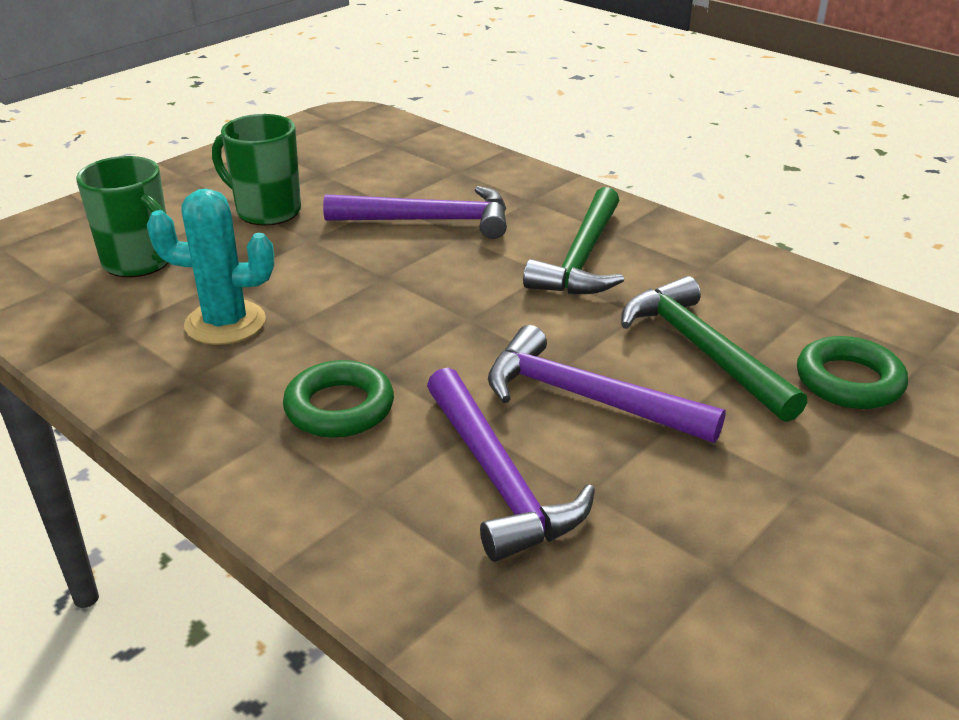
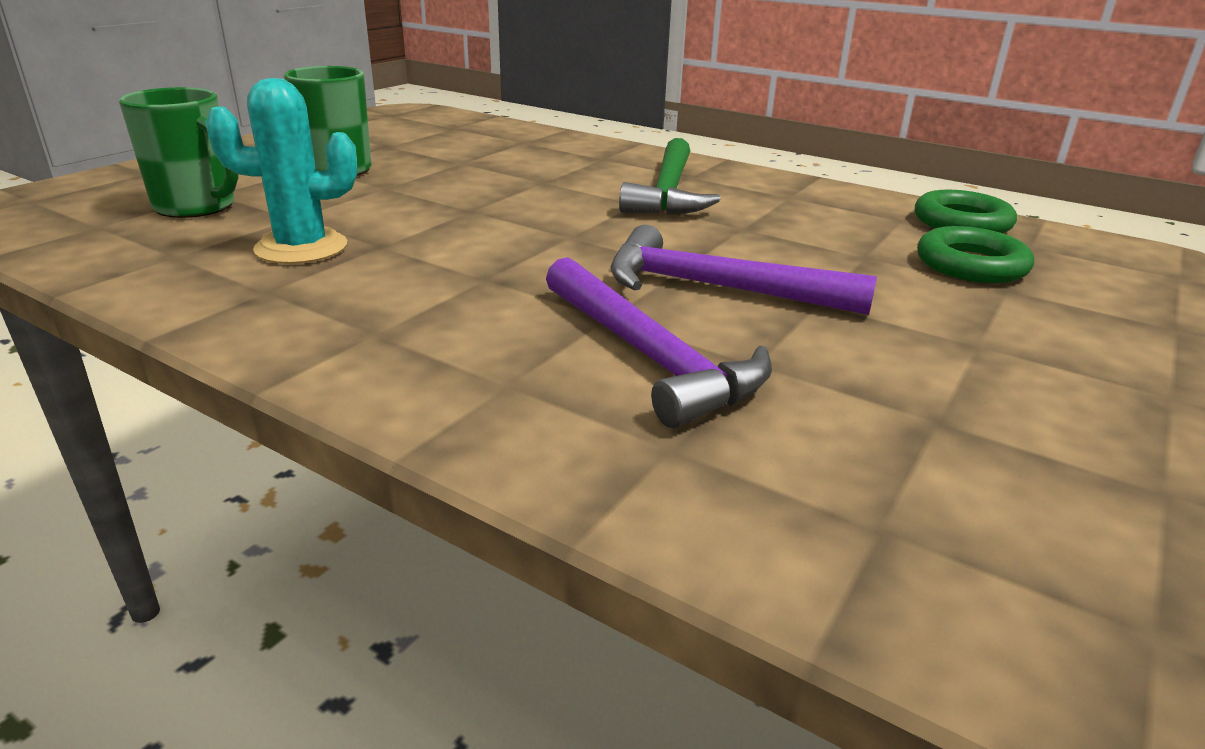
camera: 10 degrees left, 5 degrees down
(339, 407) = (447, 307): green ring -> green ring (961, 223)
(430, 221) = (507, 172): purple hammer -> none
(702, 350) = (817, 249): green hammer -> none

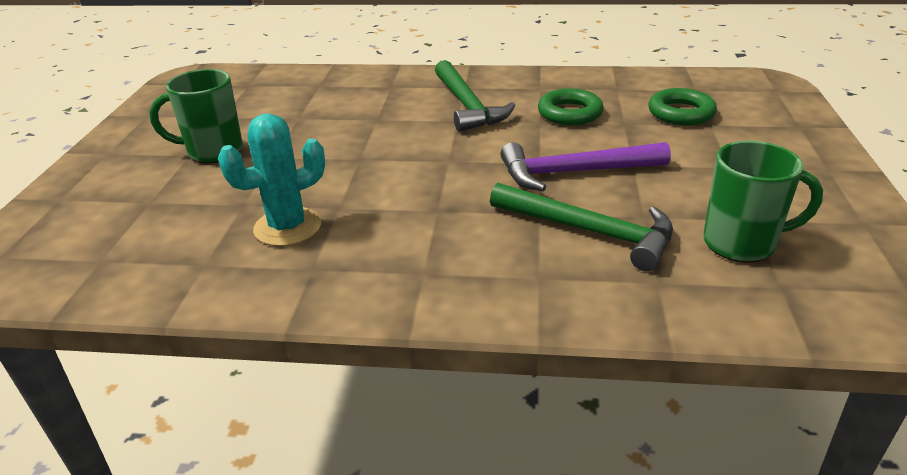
camera: 25 degrees left, 5 degrees up
(197, 207) = (156, 218): green mug -> green mug (741, 243)
(649, 356) = (590, 232): purple hammer -> green hammer
(961, 223) = (649, 82): green ring -> green ring (569, 113)

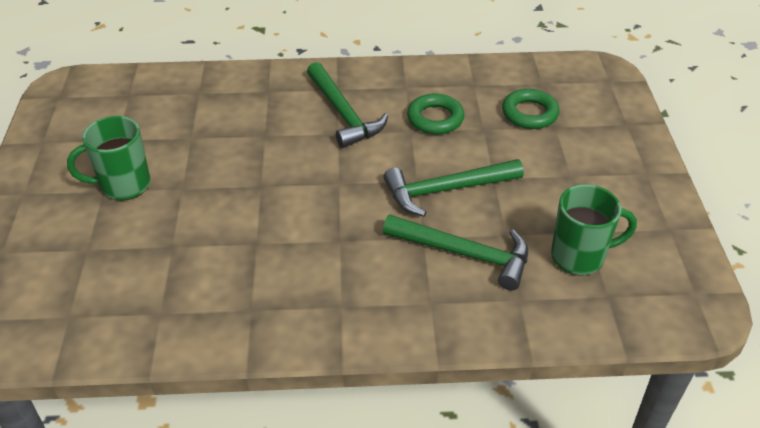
camera: 10 degrees left, 10 degrees up
(287, 227) = (218, 268): turquoise cactus -> none
(574, 172) = (446, 190): purple hammer -> green hammer

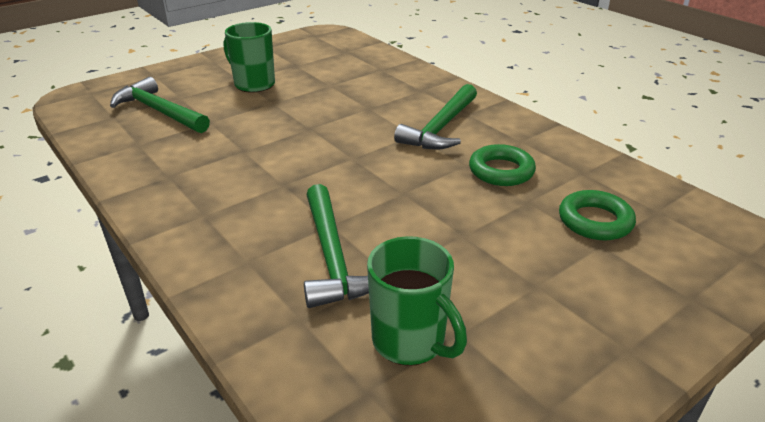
camera: 55 degrees right, 10 degrees down
(446, 190) = (410, 213): green hammer -> green hammer (159, 111)

